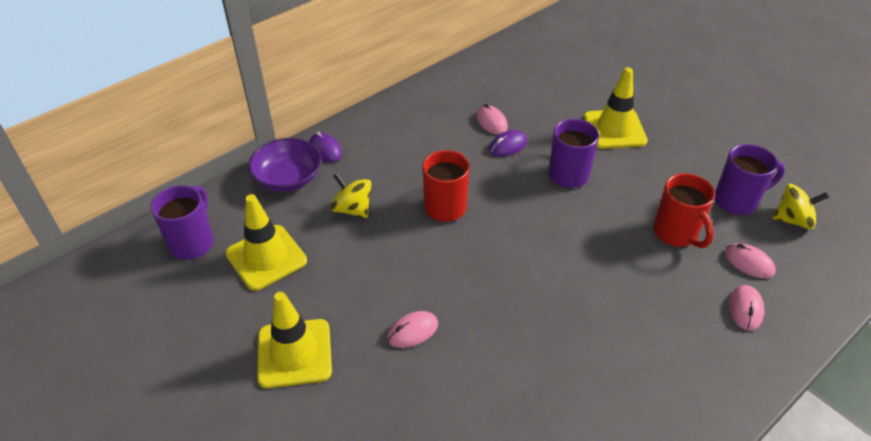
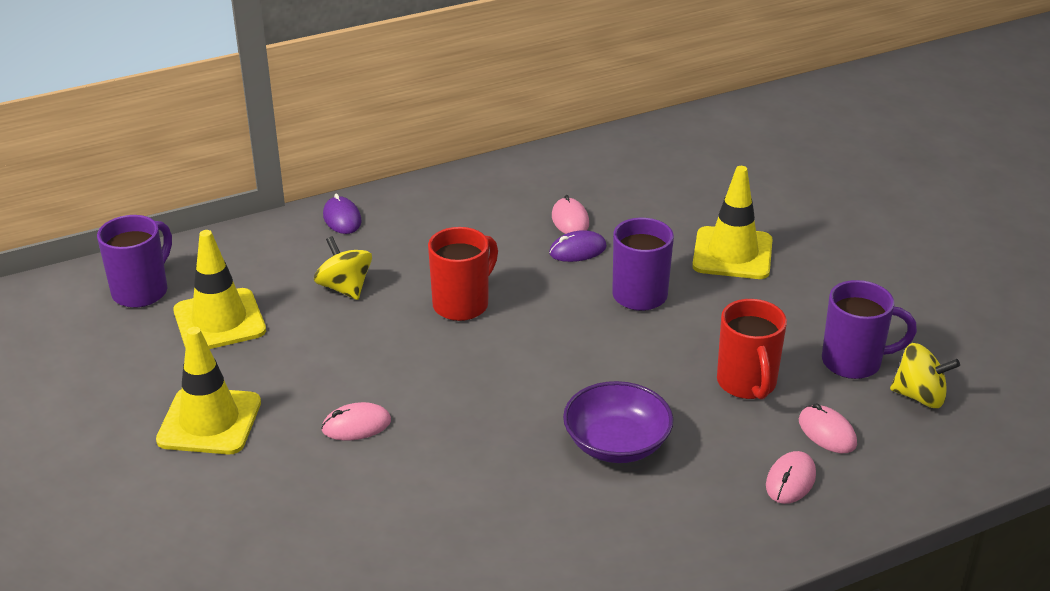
camera: 15 degrees right, 10 degrees down
(288, 178) = (282, 243): purple bowl -> purple bowl (616, 443)

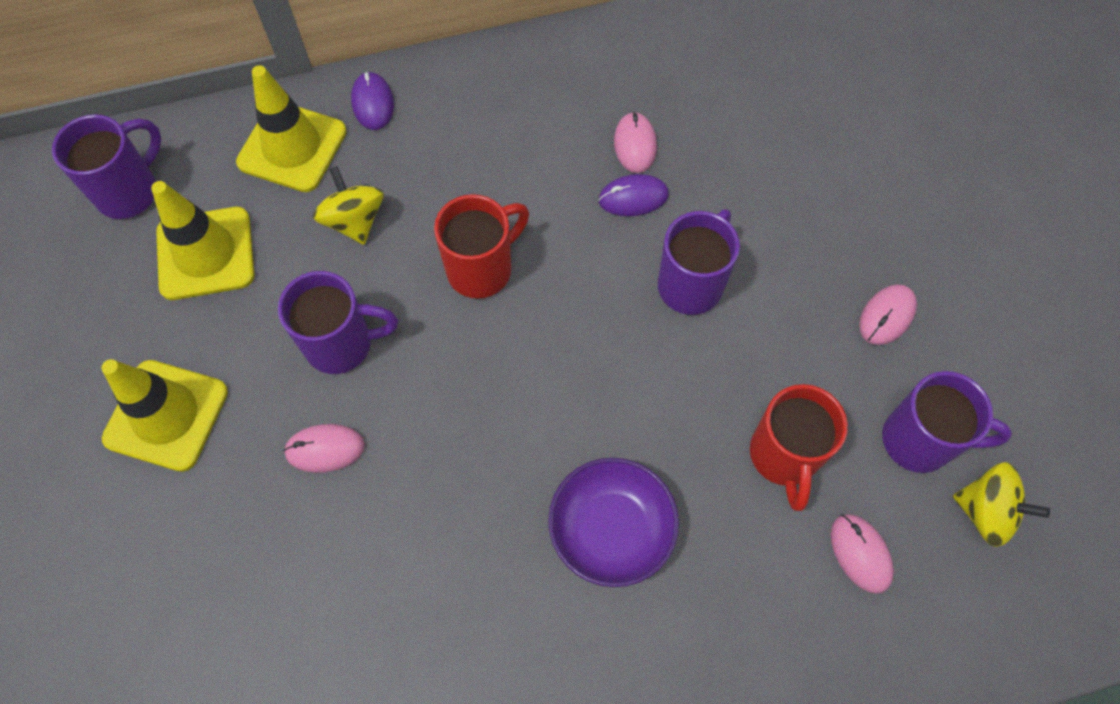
camera: 10 degrees right, 30 degrees up
(354, 361) = (342, 344): none -> purple mug
(732, 254) = (815, 231): yellow traffic cone -> yellow traffic cone (292, 147)
(790, 480) = (799, 625): pink mouse -> pink mouse (886, 316)

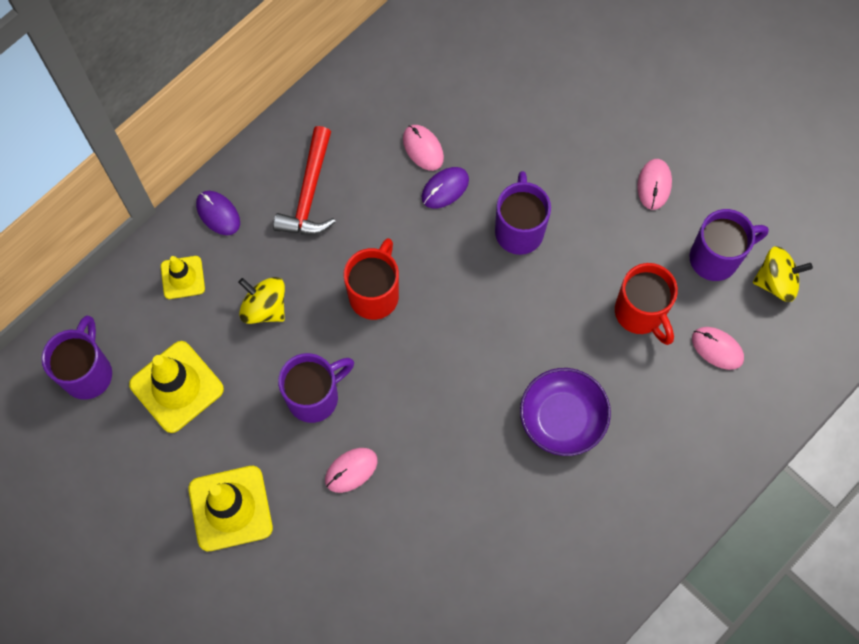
camera: 30 degrees left, 5 degrees up
(292, 147) = (182, 277): yellow traffic cone -> yellow traffic cone, size x0.58
(481, 129) = (309, 193): none -> red hammer

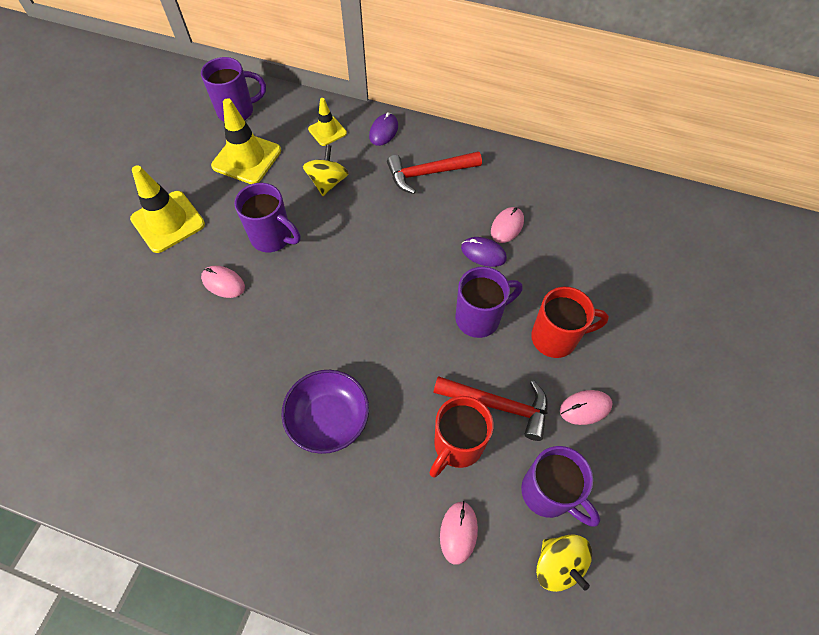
camera: 65 degrees right, 10 degrees down
(375, 294) = (372, 242): red mug -> red mug (556, 338)
(618, 259) = (498, 405): none -> red hammer

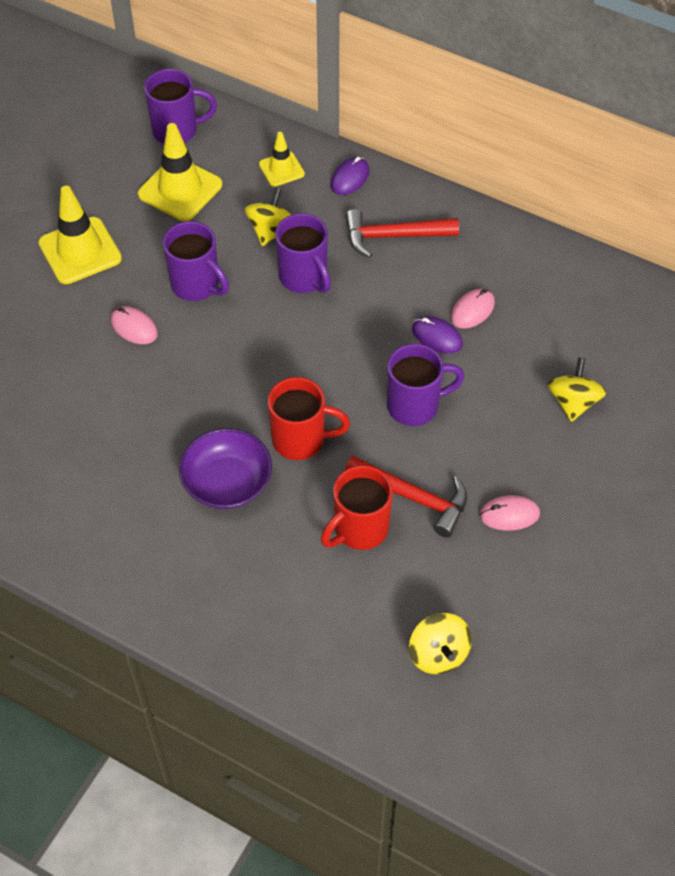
camera: 10 degrees right, 5 degrees down
(458, 532) = (342, 609): pink mouse -> none
(549, 493) = (446, 589): purple mug -> purple mug (304, 278)
(556, 338) = (497, 439): red mug -> red mug (301, 440)
(610, 294) = (573, 402): none -> yellow spinning top

